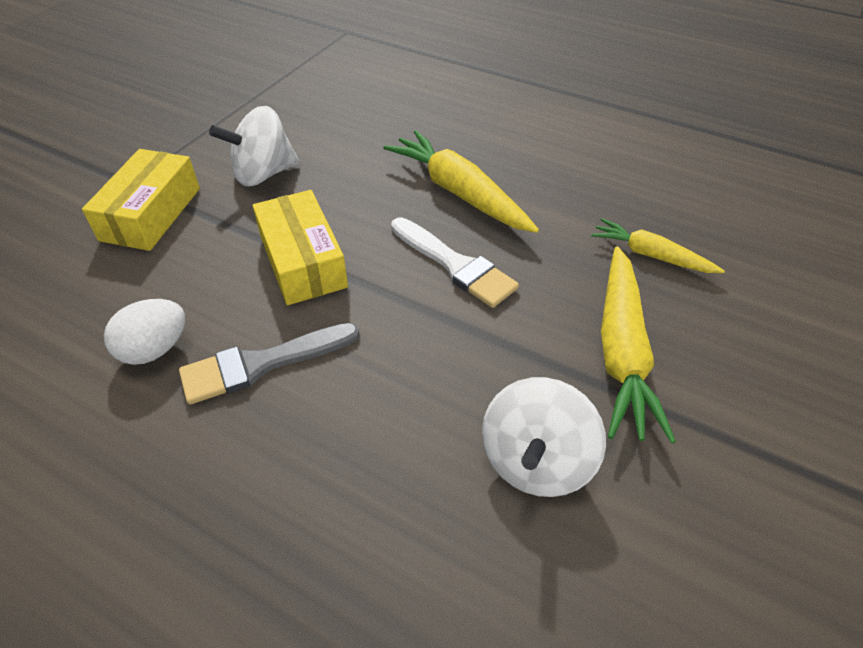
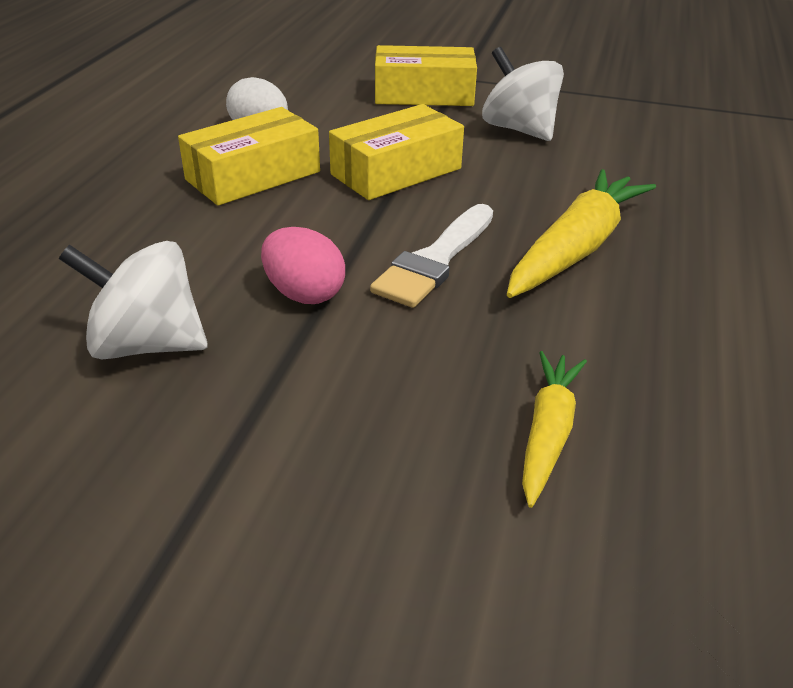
camera: 75 degrees right, 10 degrees down
(261, 364) = (253, 176): grey brush -> yellow box
(483, 349) = (304, 294): none -> pink egg
(622, 352) = (328, 406): yellow carrot -> none

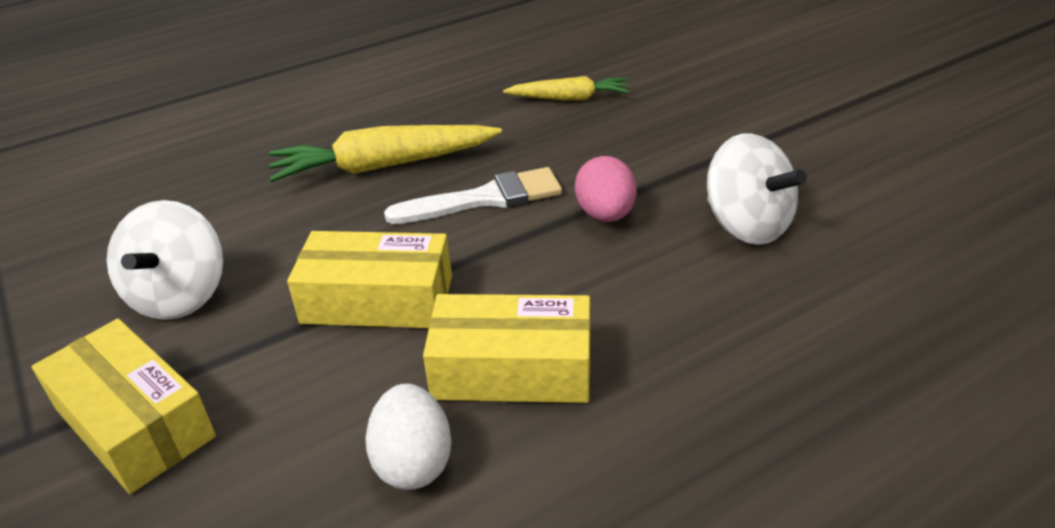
camera: 135 degrees left, 0 degrees up
(547, 433) = (569, 98): yellow carrot -> yellow carrot turned 150 degrees counterclockwise

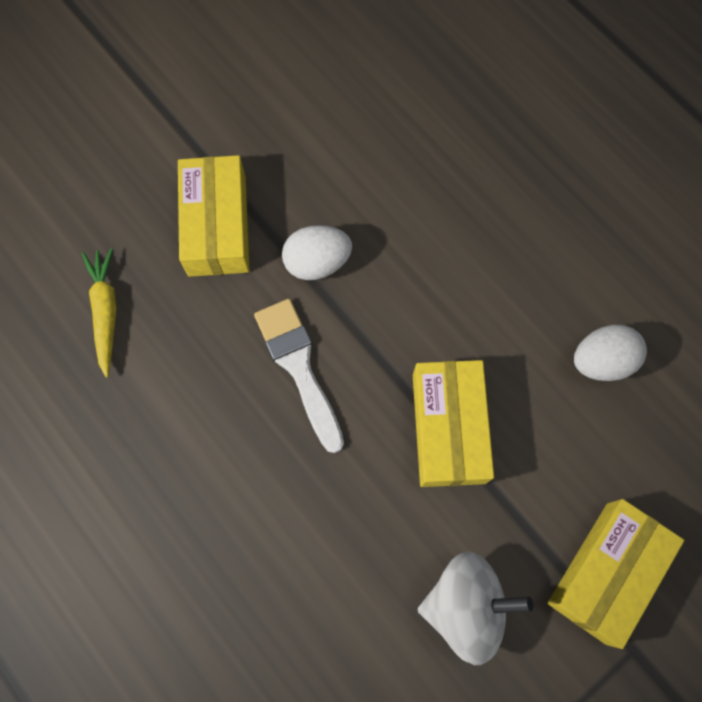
camera: 100 degrees left, 35 degrees up
(383, 166) = (246, 479): yellow carrot -> none
(512, 369) = (509, 312): yellow box -> yellow box (217, 225)
(605, 215) = (317, 262): pink egg -> white egg
(747, 225) = (324, 157): white spinning top -> none

